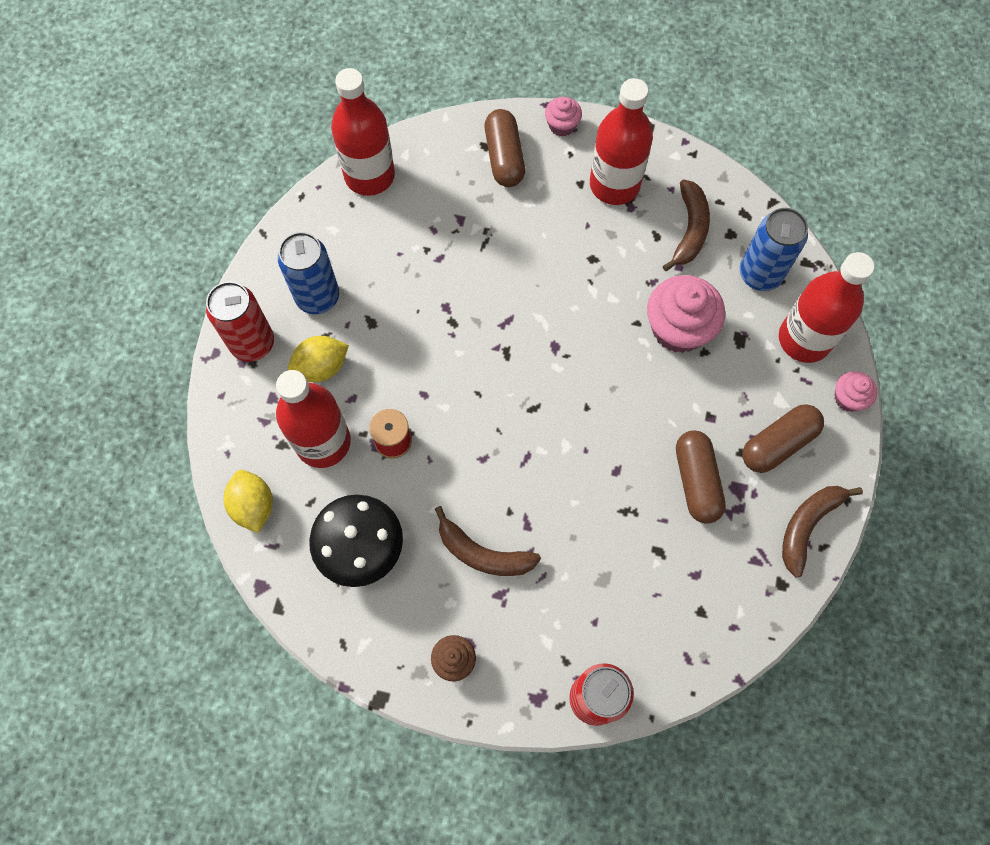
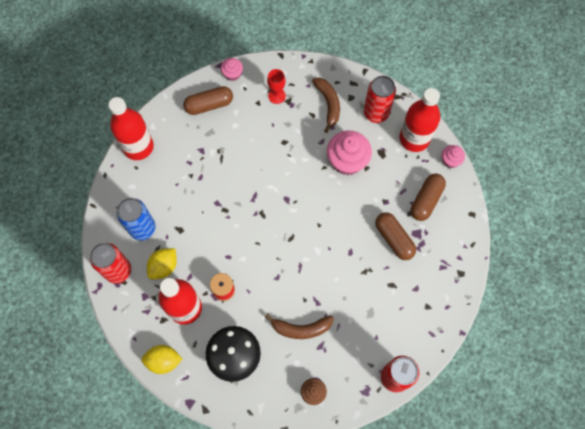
camera: 25 degrees left, 0 degrees up
(253, 506) = (164, 361): yellow lemon -> yellow lemon turned 45 degrees counterclockwise
(504, 157) = (209, 105): brown capsule -> brown capsule turned 75 degrees counterclockwise
(614, 185) = (277, 96): red bottle -> red goblet
(760, 274) = (376, 113): blue can -> red can
(807, 526) = (460, 237): brown banana -> none

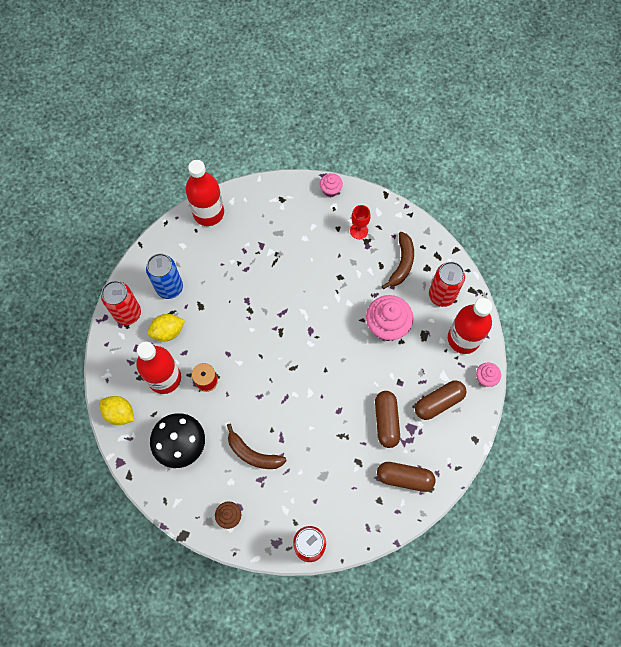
camera: 30 degrees right, 0 degrees up
(209, 105) = (292, 207): brown capsule -> brown capsule (404, 478)

